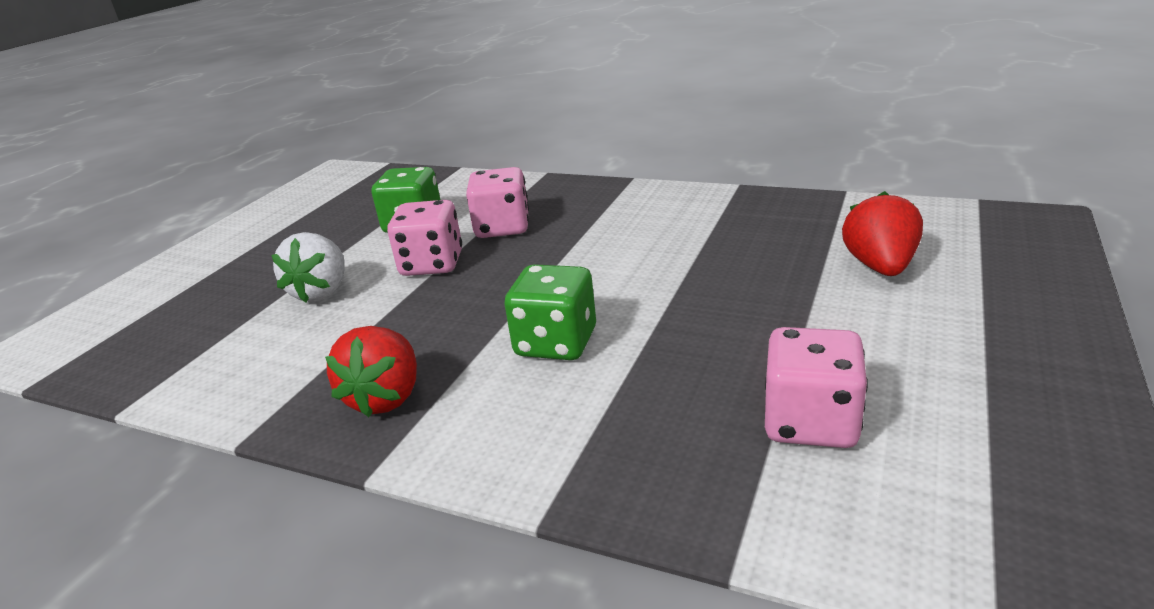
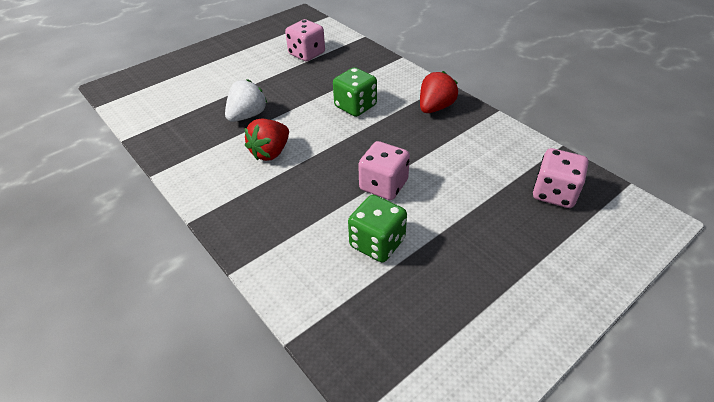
camera: 155 degrees left, 15 degrees up
(321, 292) = (458, 190): white strawberry -> white strawberry (247, 116)
(502, 228) = (321, 203): pink dice -> pink dice (554, 193)
(880, 267) = (200, 90): red strawberry -> red strawberry (270, 152)

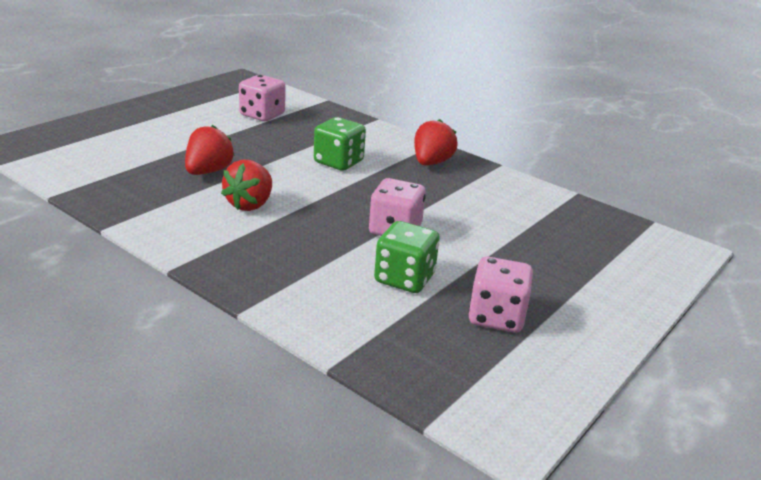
camera: 15 degrees left, 15 degrees down
(247, 116) = (208, 171): white strawberry -> red strawberry
(554, 193) = (581, 231): pink dice -> pink dice (496, 317)

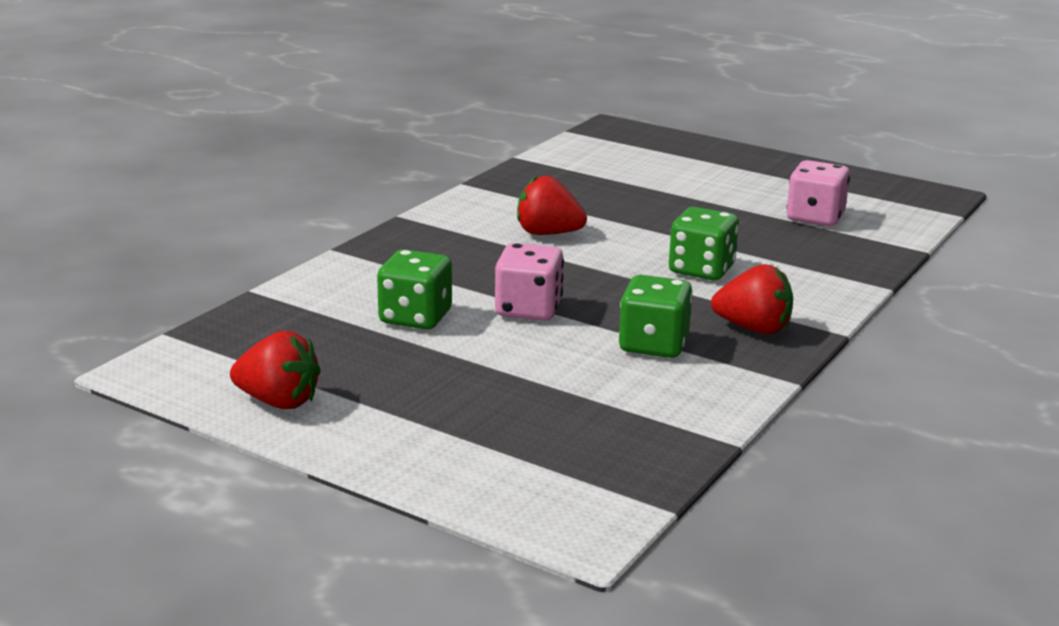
camera: 85 degrees right, 5 degrees down
(208, 171) = (616, 208): red strawberry -> red strawberry (278, 402)
(454, 195) = (653, 345): none -> green dice
(496, 317) = (348, 368): pink dice -> none

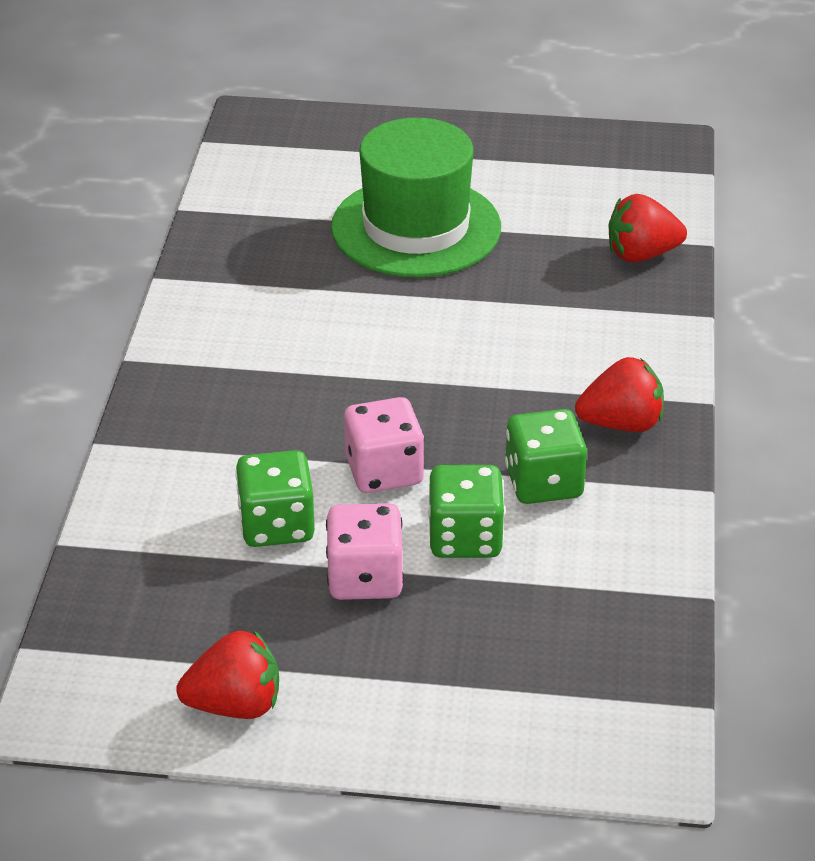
camera: 25 degrees left, 15 degrees up
(548, 233) = (316, 338): red strawberry -> red strawberry (641, 254)
(683, 197) = (416, 227): none -> green hat
(701, 270) = (514, 347): green dice -> green dice (465, 538)
(815, 218) = (572, 222): pink dice -> pink dice (365, 578)

